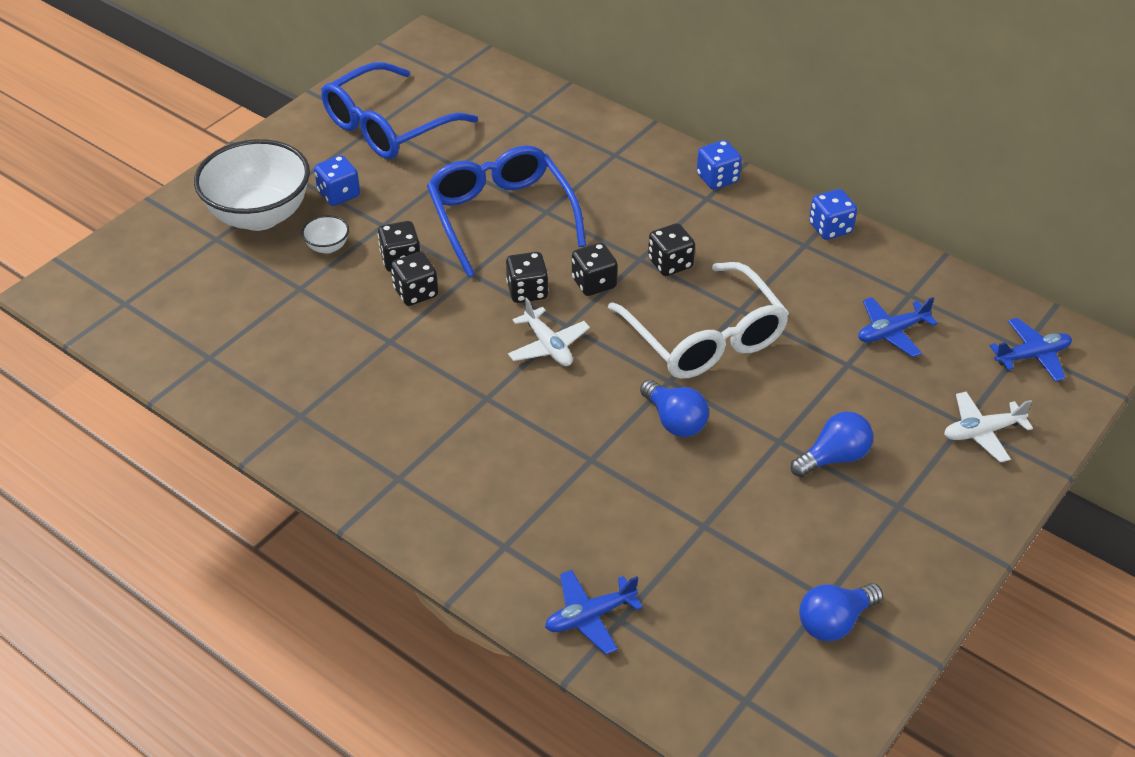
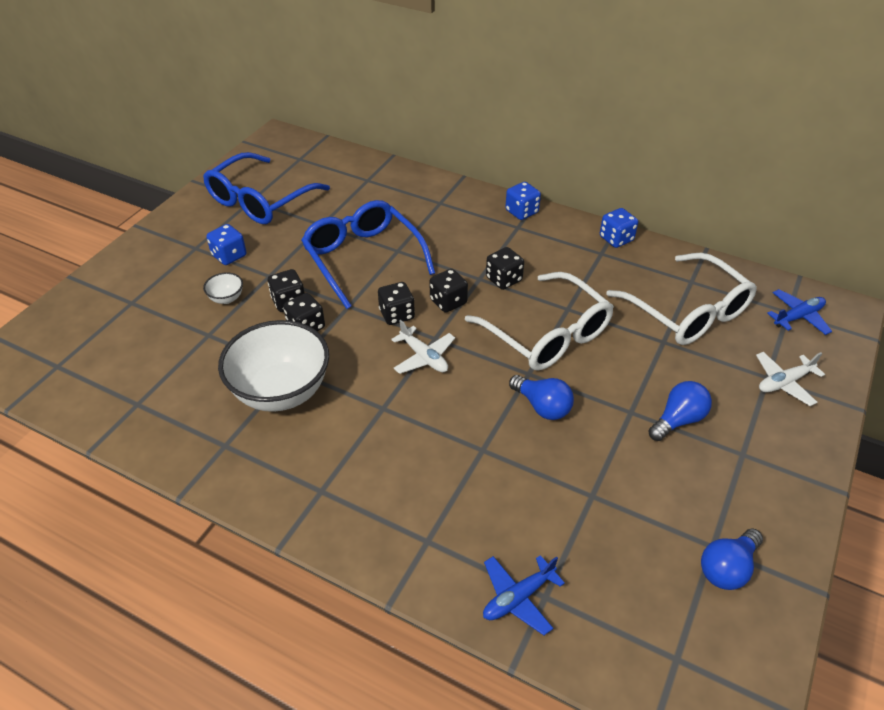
camera: 10 degrees left, 0 degrees up
(260, 216) = (166, 280): white bowl -> white bowl (281, 392)
(891, 332) = (688, 312): blue plane -> white glasses

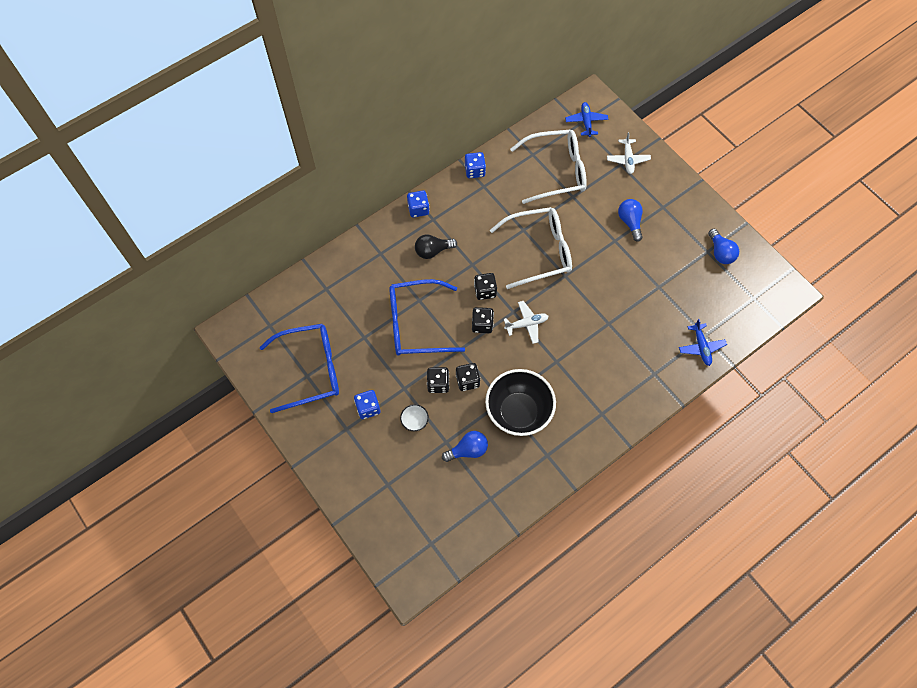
camera: 65 degrees left, 20 degrees up
(259, 200) = (311, 370): blue glasses -> blue glasses turned 75 degrees counterclockwise
(281, 392) = (518, 412): white bowl -> black bowl
(473, 240) = (433, 251): none -> black light bulb
(504, 279) = (480, 251): black dice -> none
(542, 406) = (592, 280): blue light bulb -> blue light bulb (468, 450)

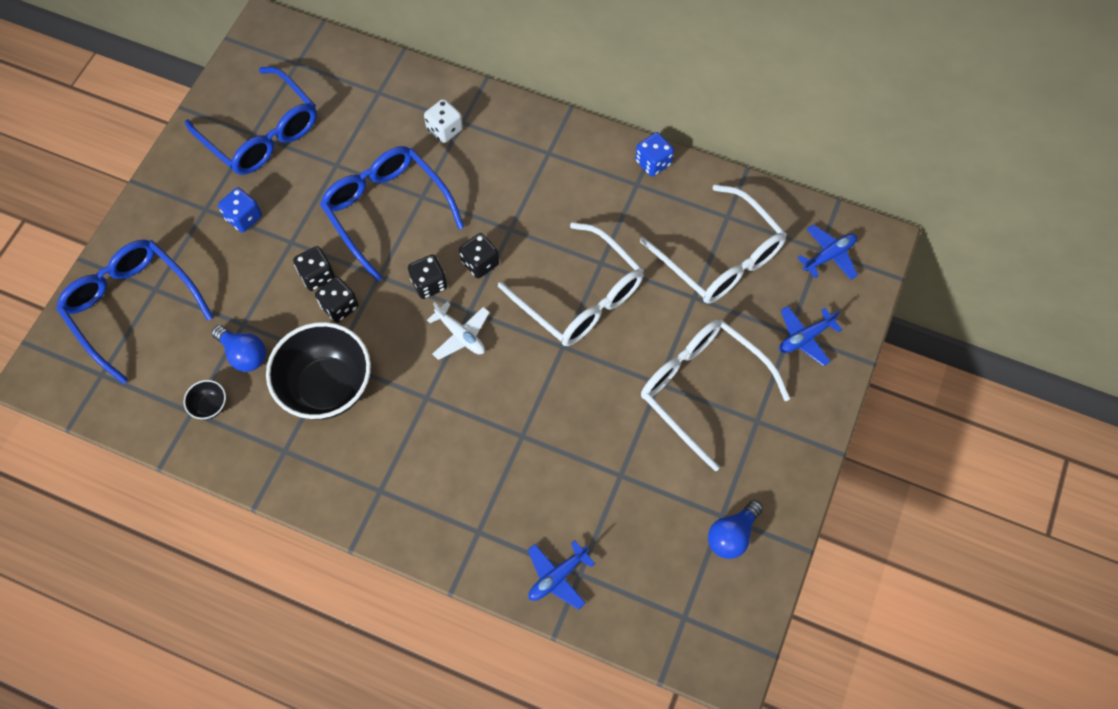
camera: 60 degrees right, 0 degrees up
(379, 265) = (444, 129): none -> white dice
(392, 504) = (132, 307): none -> blue glasses
(415, 421) = (252, 276): white bowl -> none
(418, 209) = (552, 130): blue dice -> none
(433, 251) = (502, 176): black light bulb -> none
(492, 485) = (210, 406): none -> black bowl
(628, 159) = (805, 338): white plane -> blue plane
(630, 222) = (702, 389): blue light bulb -> white glasses

